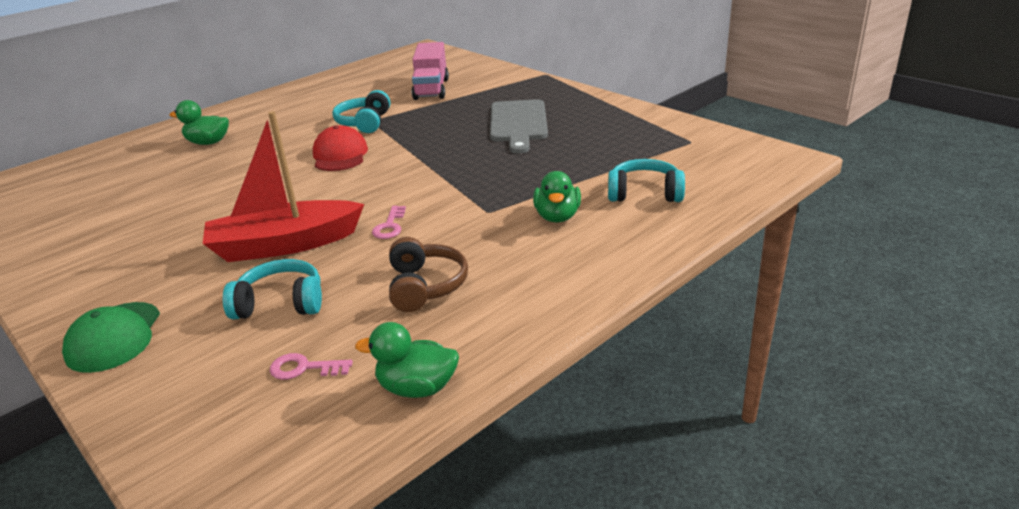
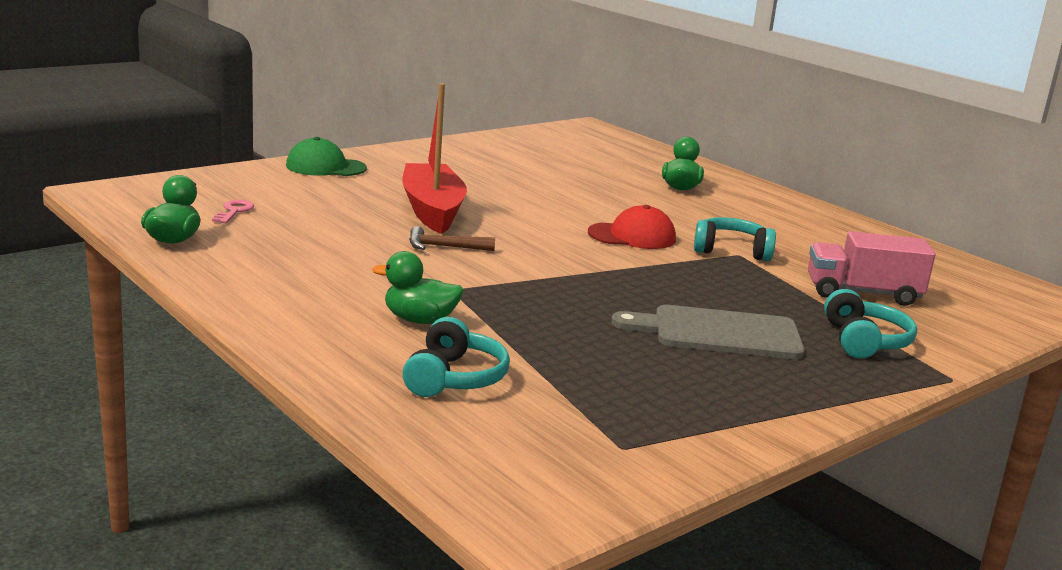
camera: 90 degrees right, 10 degrees down
(280, 303) = (332, 207): turquoise headphones -> turquoise headphones (864, 341)
(390, 226) = (445, 247): pink key -> brown hammer
(425, 286) = (318, 252): brown headphones -> none

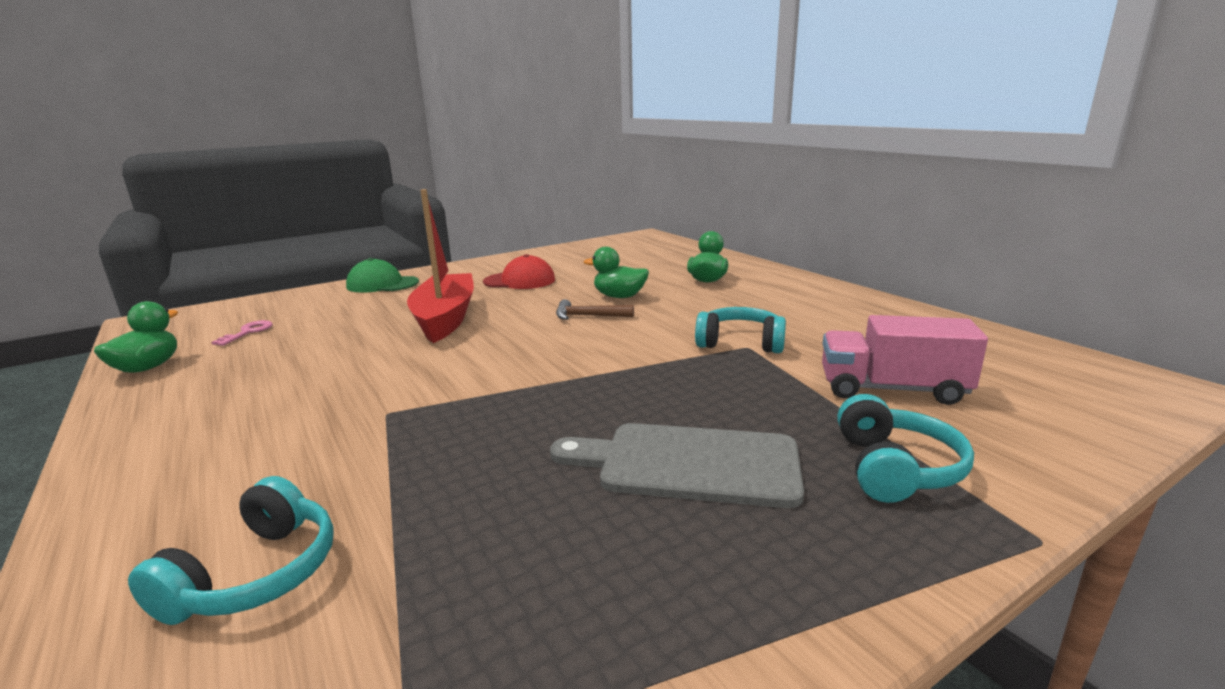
camera: 10 degrees right, 0 degrees up
(419, 320) = (305, 463): green duck -> green duck (619, 297)
(445, 247) = (424, 358): brown hammer -> brown hammer (588, 316)
(632, 236) = (636, 333): red cap -> red cap (519, 281)

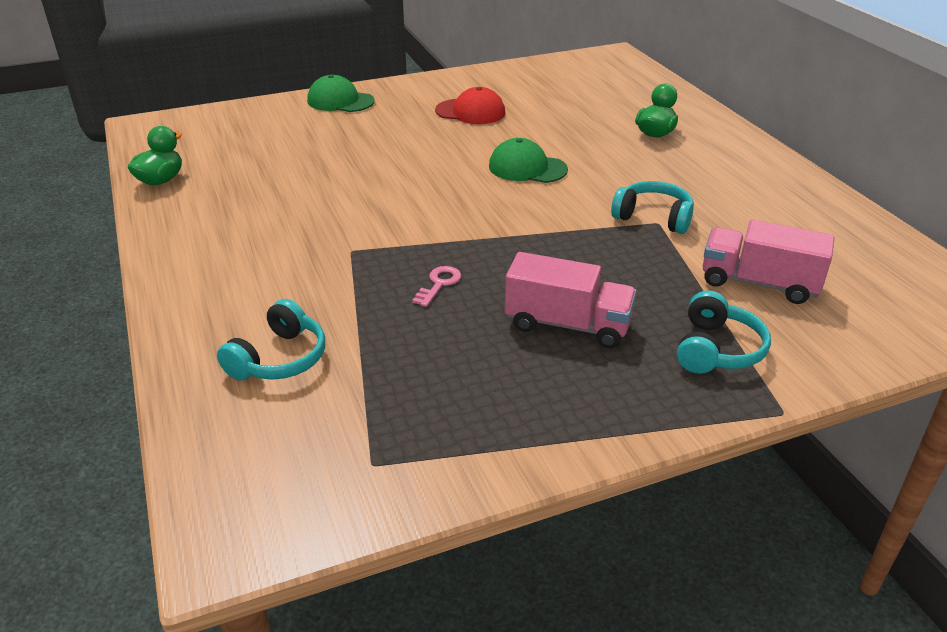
camera: 10 degrees right, 15 degrees up
(248, 332) = (230, 150): pink key -> pink key (439, 284)
(445, 318) = (398, 154): red boat -> none
(588, 316) = (527, 168): brown hammer -> green cap
(619, 297) = (562, 146): green duck -> none
(689, 464) = (567, 324): grey cutting board -> pink truck

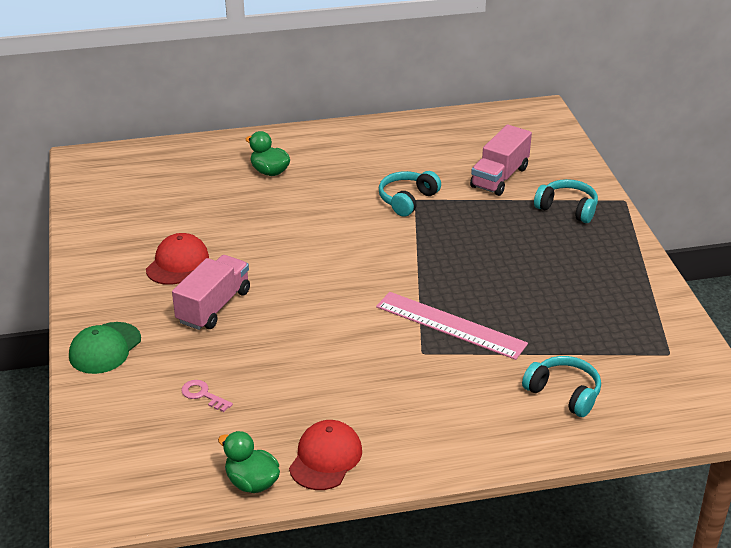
camera: 80 degrees left, 0 degrees up
(186, 211) = (325, 458): none -> red cap
(405, 265) = (450, 325): none -> pink ruler
(439, 284) = (479, 310): pink key -> pink key (203, 395)
(527, 168) = (308, 245): green cap -> none
(567, 324) = (536, 260): pink truck -> pink truck (214, 307)

